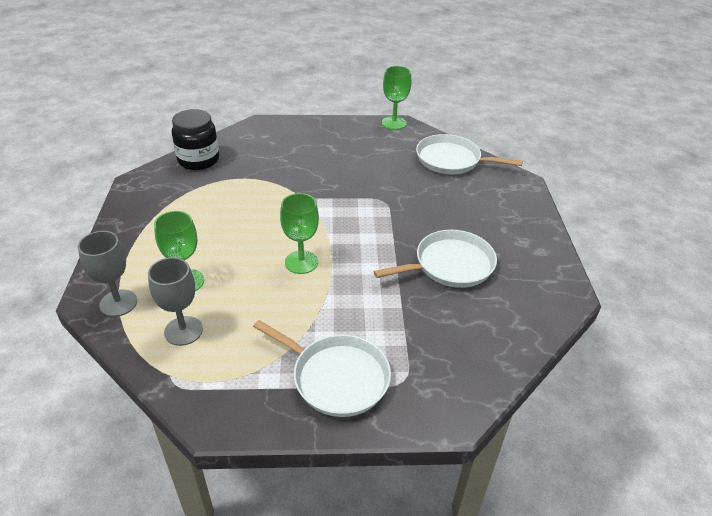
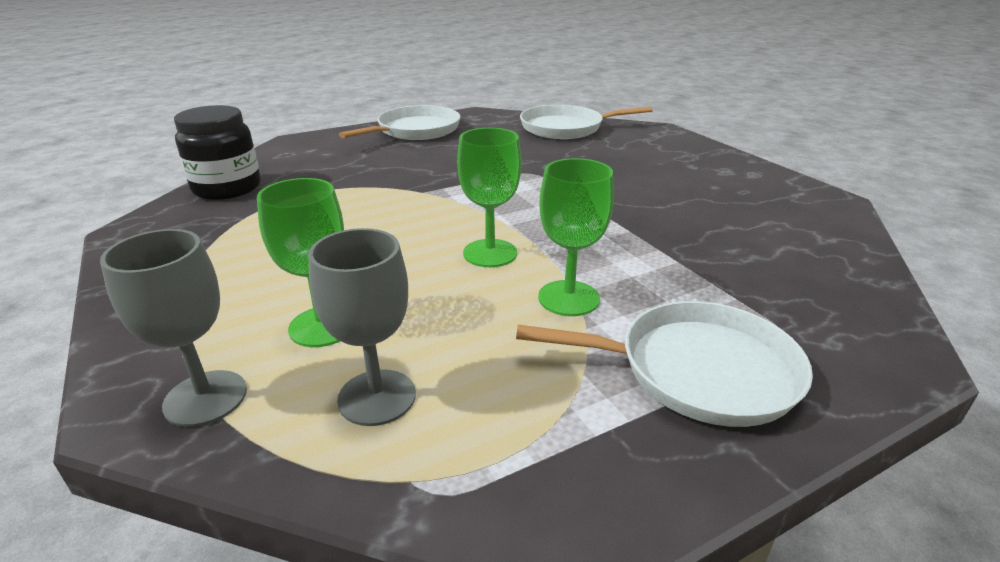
camera: 25 degrees left, 10 degrees down
(394, 123) = (467, 114): green goblet -> green goblet (568, 298)
(450, 265) = (679, 207): white pan -> white pan (415, 130)

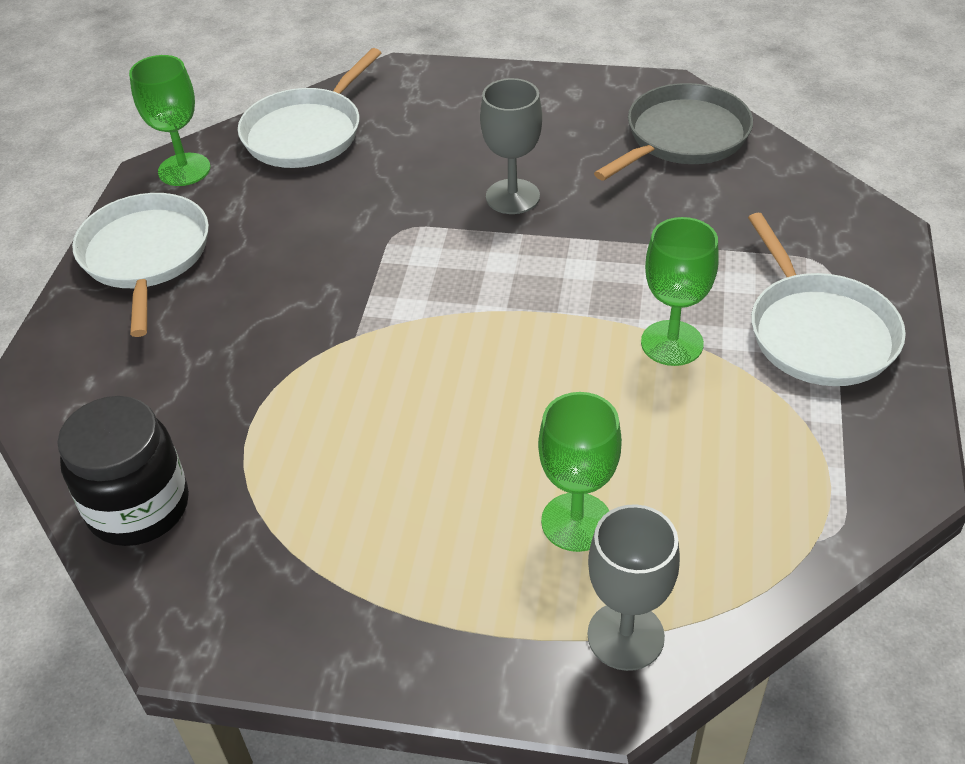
camera: 50 degrees left, 15 degrees up
(377, 397) = (711, 523): grey goblet -> grey goblet (512, 197)
(490, 253) = (549, 351): green goblet -> green goblet (184, 170)
(697, 370) = (818, 332): white pan -> white pan turned 120 degrees clockwise
(797, 222) = (683, 137): none -> grey pan

